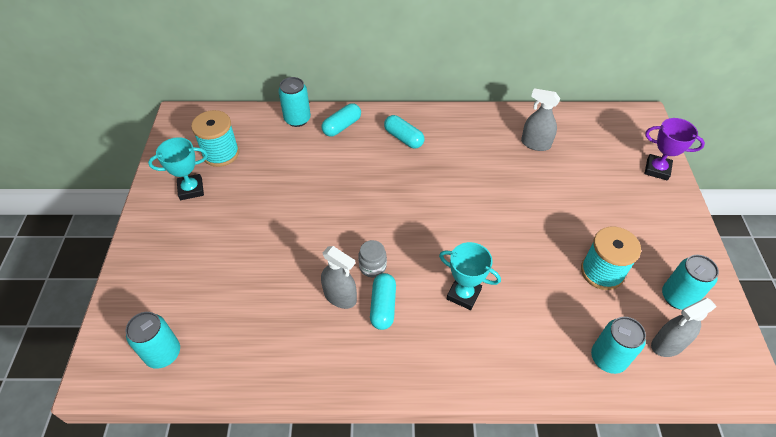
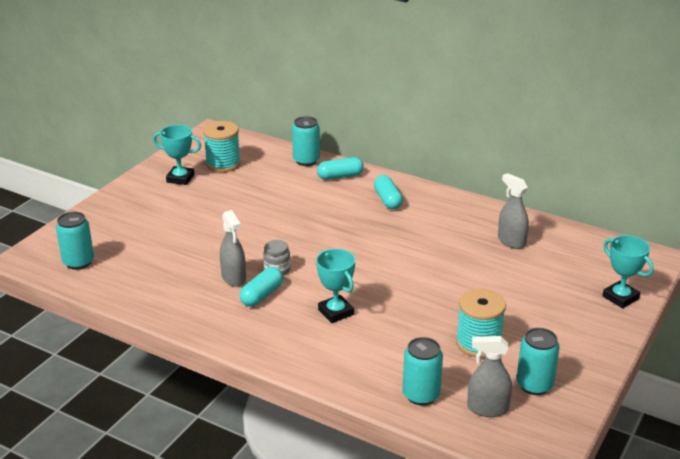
camera: 30 degrees right, 20 degrees down
(657, 169) = (620, 297): purple trophy -> turquoise trophy

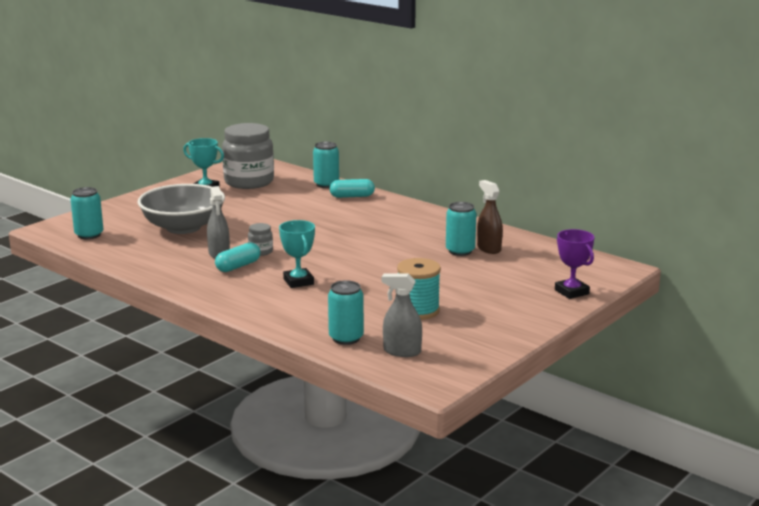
camera: 10 degrees right, 10 degrees down
(179, 240) = (183, 227): none -> grey bowl
(223, 164) = (249, 182): turquoise spool -> grey jar
(387, 200) = (387, 214): turquoise capsule -> none
(511, 241) = (489, 248): grey spray bottle -> brown spray bottle
(534, 385) = (454, 340): turquoise can -> turquoise can (460, 251)
(620, 297) = (571, 292): turquoise trophy -> purple trophy

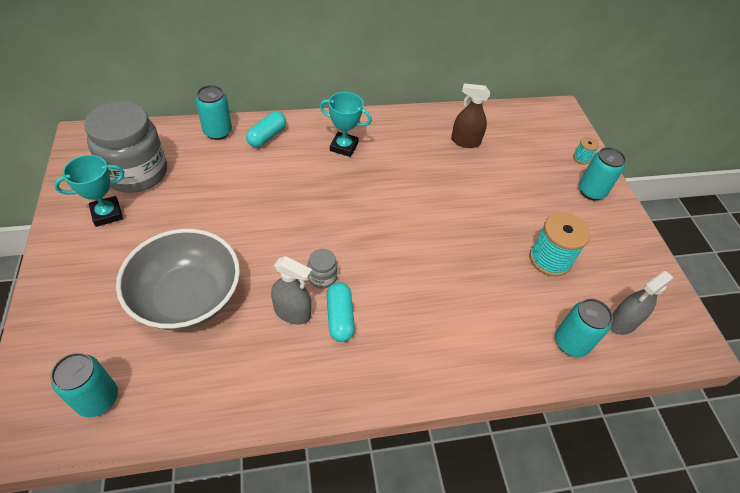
camera: 55 degrees left, 30 degrees up
(298, 281) = (420, 296): turquoise trophy -> turquoise trophy (344, 147)
(460, 251) = (454, 158): turquoise can -> turquoise can (591, 191)
(571, 292) = (581, 158): purple trophy -> turquoise spool

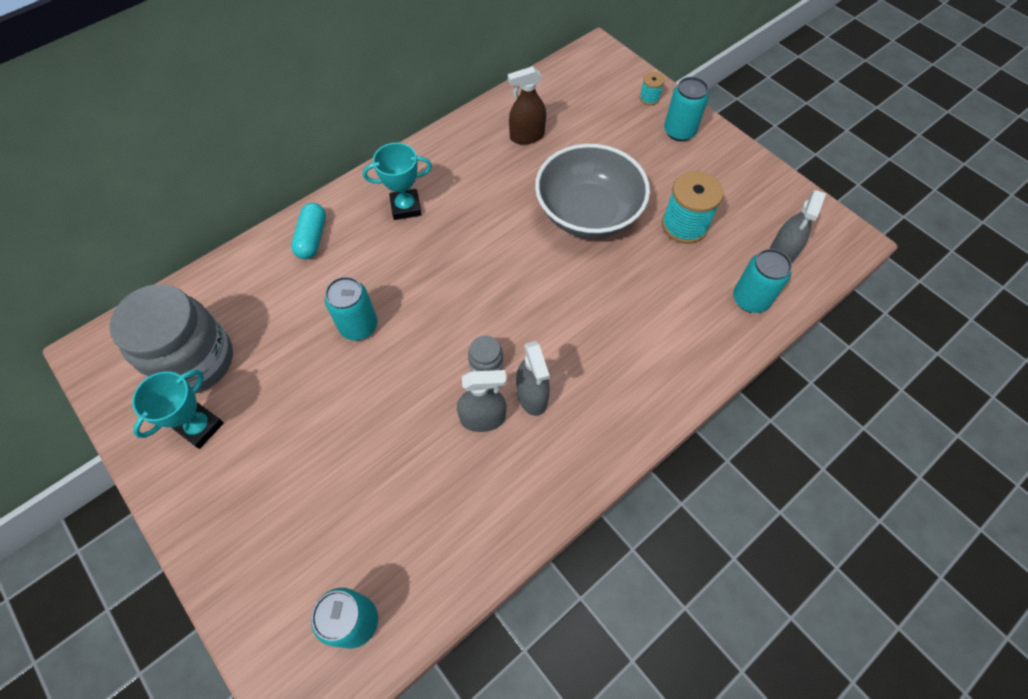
camera: 25 degrees left, 10 degrees up
(187, 297) = (365, 465): grey bowl -> grey bowl (588, 213)
(218, 132) = (251, 262): turquoise can -> turquoise can (359, 326)
(340, 317) = (532, 396): turquoise capsule -> grey spray bottle

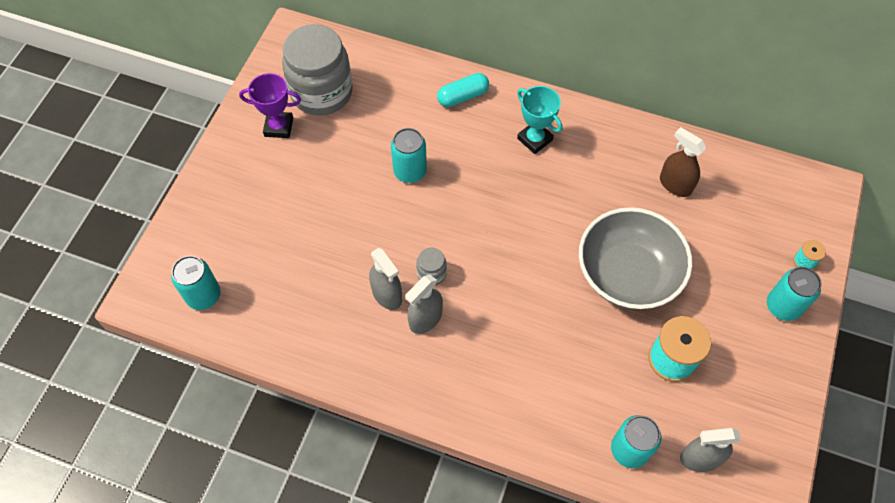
camera: 60 degrees right, 0 degrees up
(200, 427) = (279, 127): turquoise trophy -> purple trophy

